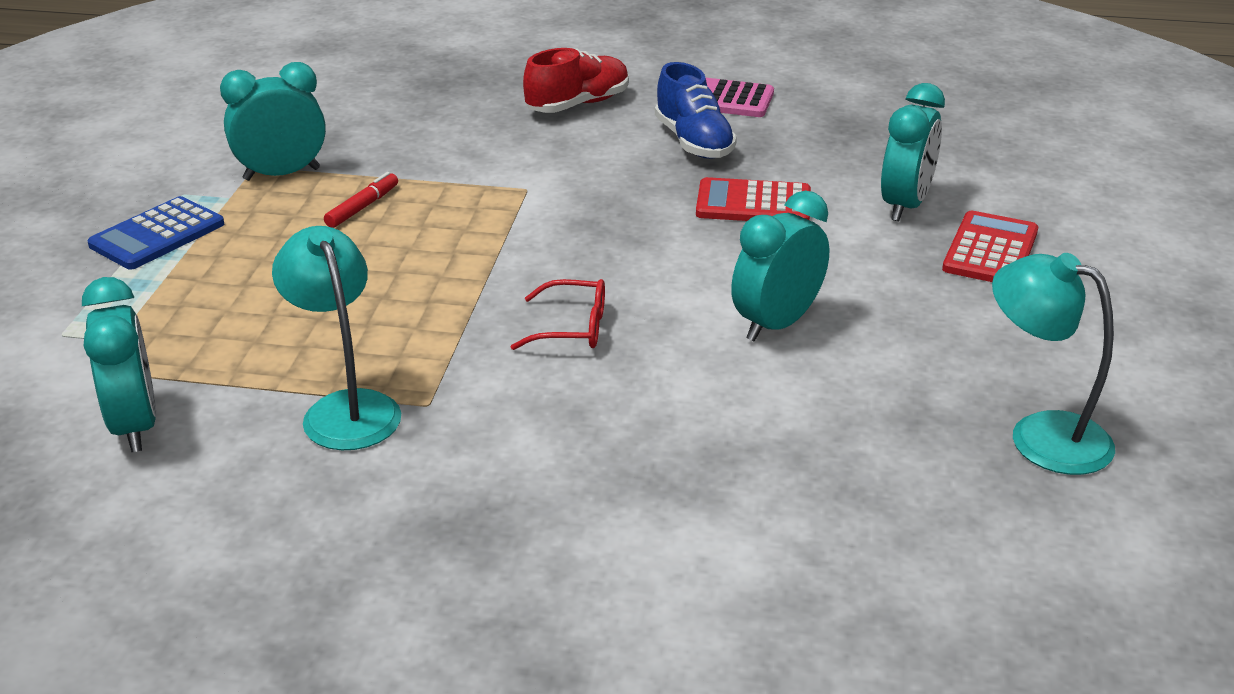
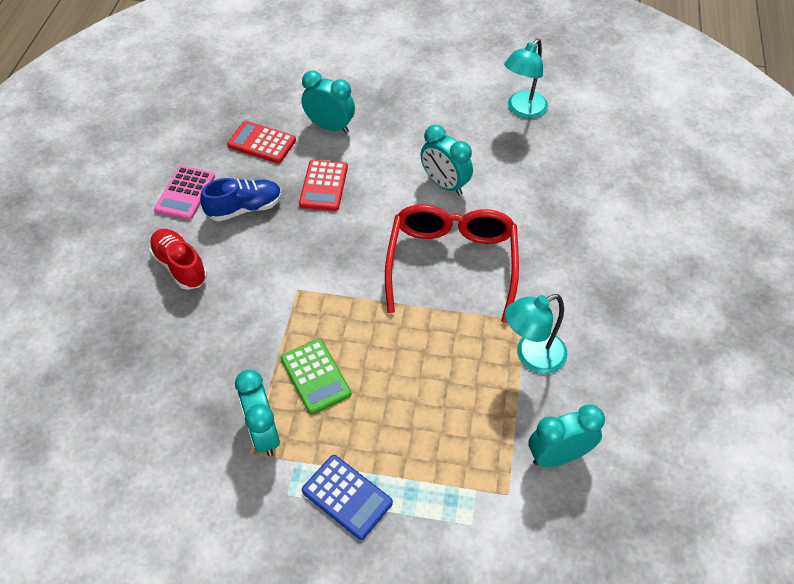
camera: 90 degrees left, 20 degrees up
(362, 207) = (315, 376): red marker -> green calculator
(572, 328) = (452, 264): red glasses -> red glasses, size x2.38
(990, 250) = (376, 102): red calculator -> red calculator (262, 143)

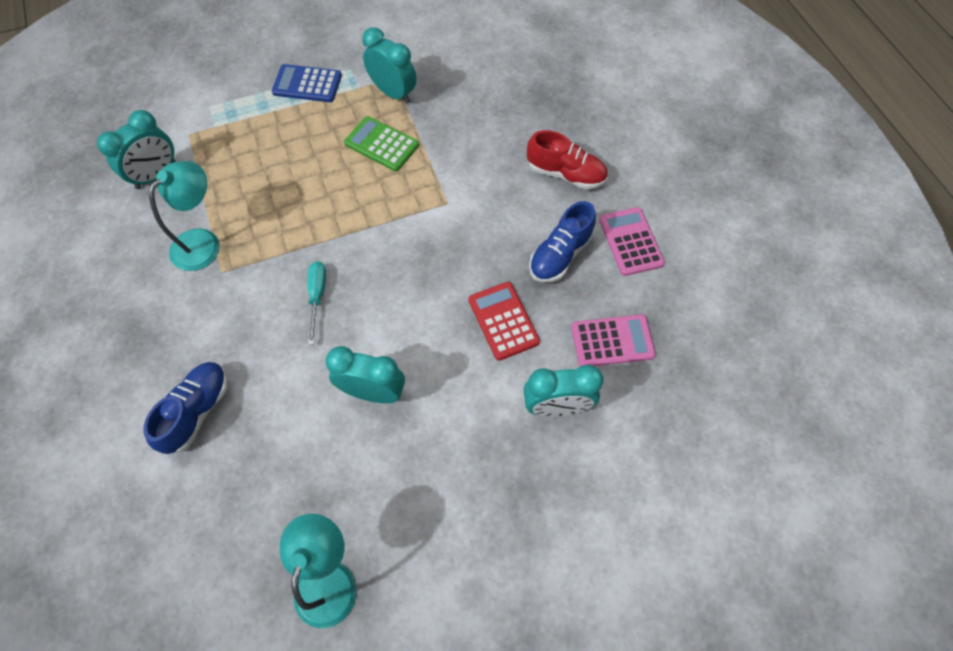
camera: 150 degrees right, 10 degrees up
(262, 143) = (612, 341): red calculator -> pink calculator
(452, 264) = (317, 296): red glasses -> turquoise screwdriver
(577, 226) = (197, 411): none -> blue shoe

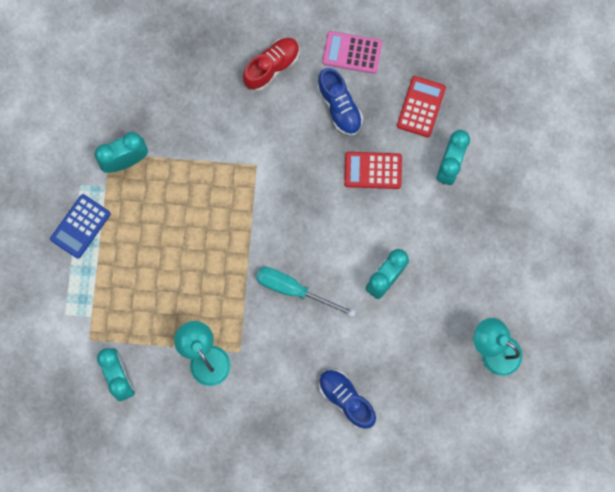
camera: 65 degrees left, 15 degrees up
(317, 296) = (293, 289): turquoise screwdriver -> turquoise screwdriver, size x1.50
(381, 144) = (175, 191): green calculator -> none
(612, 341) = (421, 107): pink calculator -> red calculator

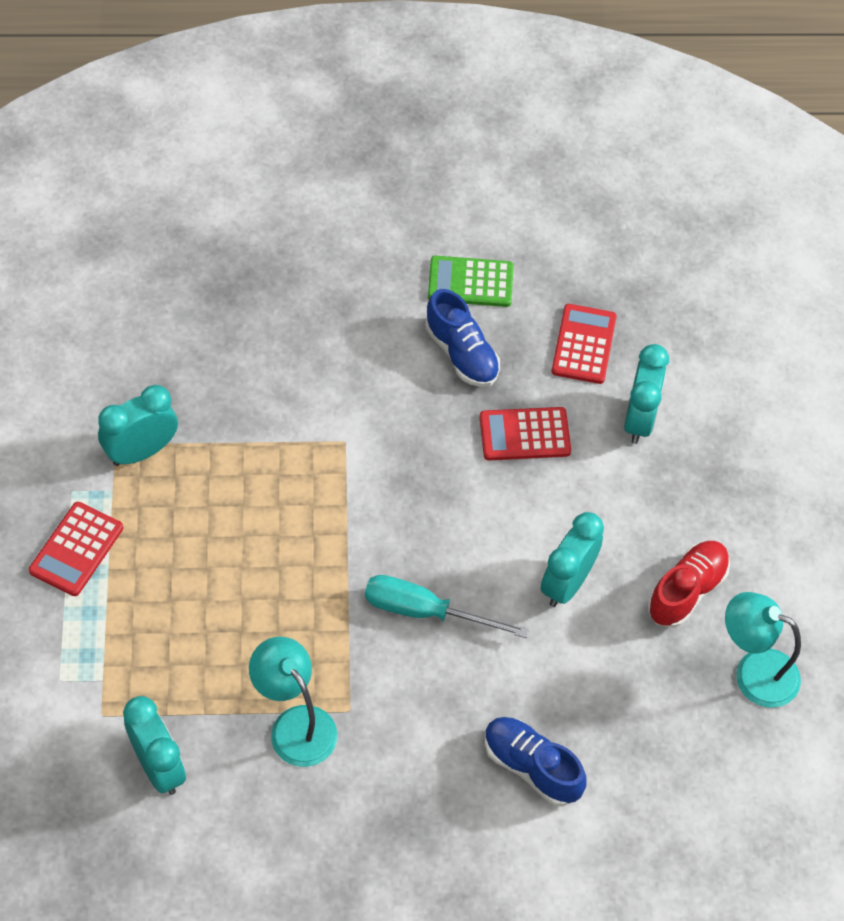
camera: 10 degrees left, 20 degrees down
(80, 226) = (76, 549): blue calculator -> red calculator
(272, 67) = (353, 309): red shoe -> red shoe (686, 591)
(352, 52) = (470, 282): pink calculator -> green calculator

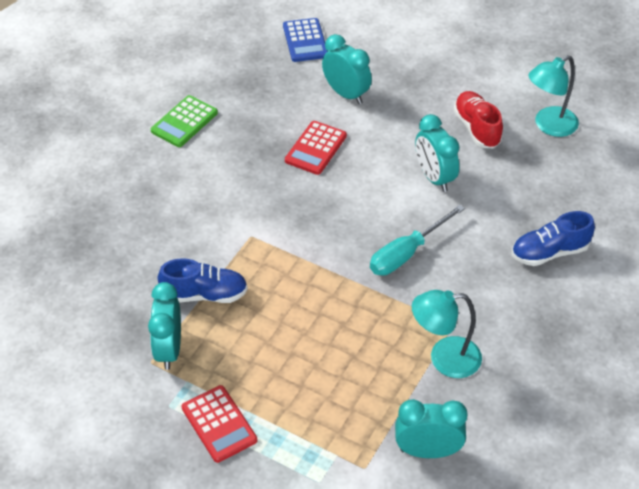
camera: 55 degrees left, 10 degrees down
(461, 353) = (233, 150): blue shoe -> blue shoe (205, 294)
(584, 344) = (274, 93): red calculator -> none
(699, 328) = (305, 41): none -> blue calculator

